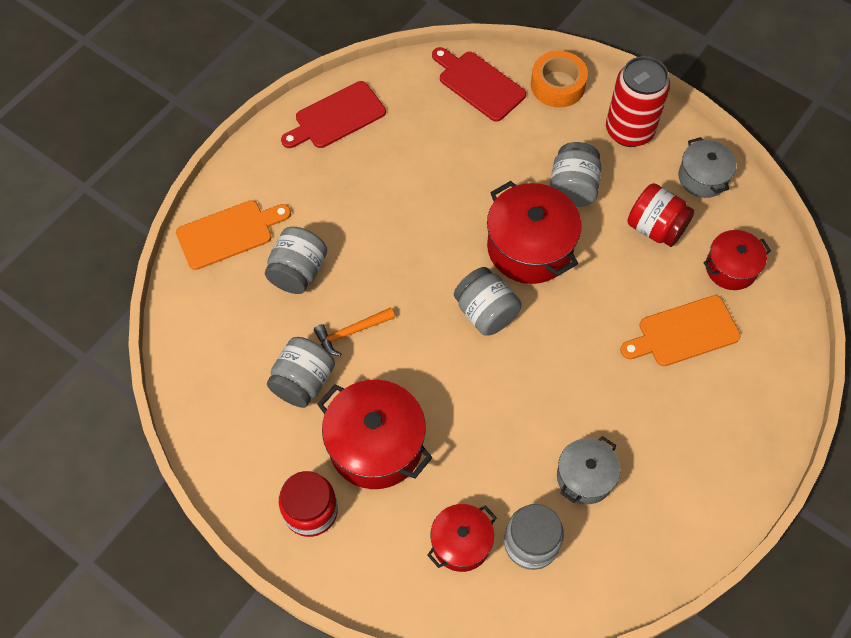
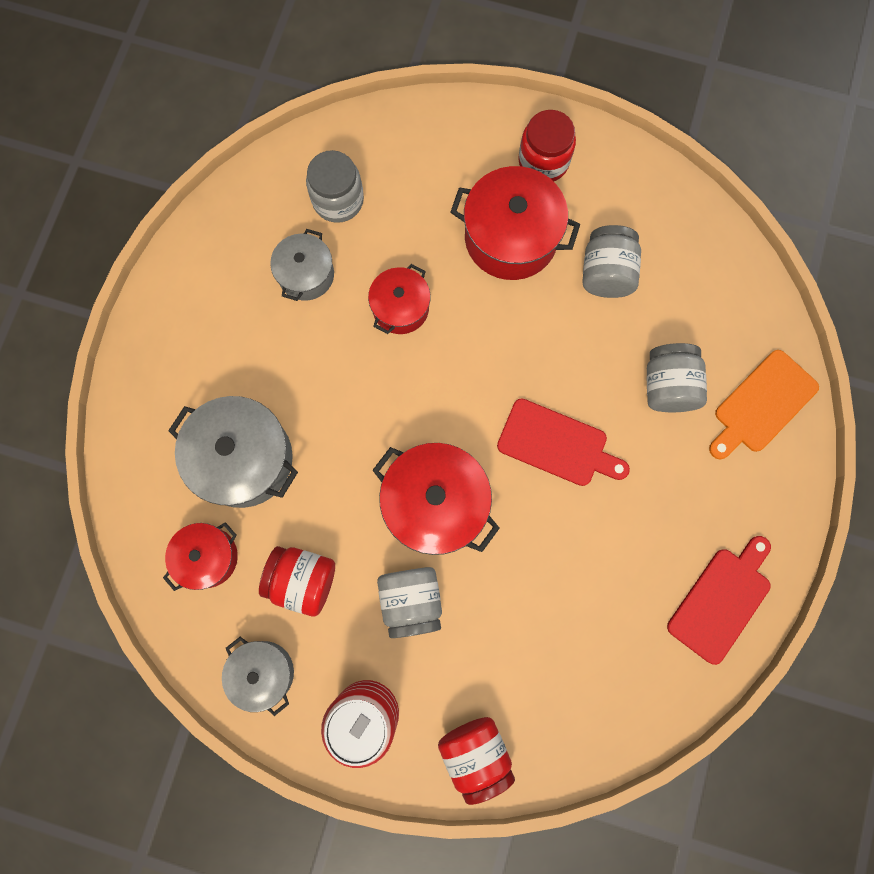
camera: 160 degrees right, 15 degrees up
(351, 332) = (583, 339): orange hammer -> none
(461, 543) = (400, 179): red pot -> red pot (400, 308)
(478, 84) = (573, 717): red cutting board -> red cutting board (557, 444)
(486, 312) = (456, 409): grey jar -> none
(557, 85) = (475, 753): orange tape -> red jar
(684, 332) = (244, 459): orange cutting board -> grey pot

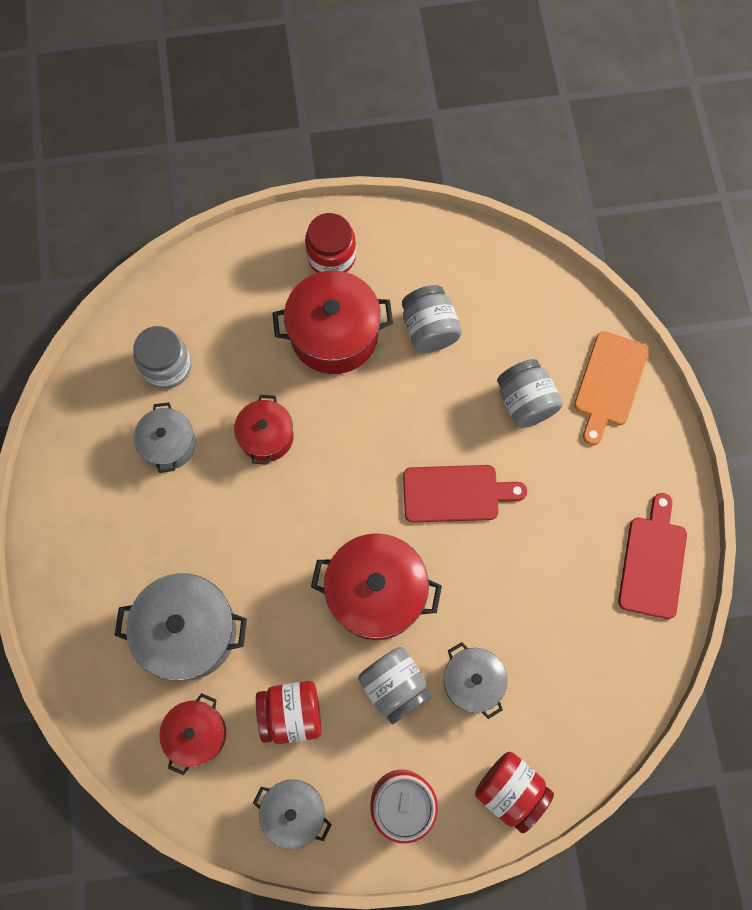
camera: 25 degrees left, 5 degrees down
(488, 632) = (472, 681): none -> grey pot

